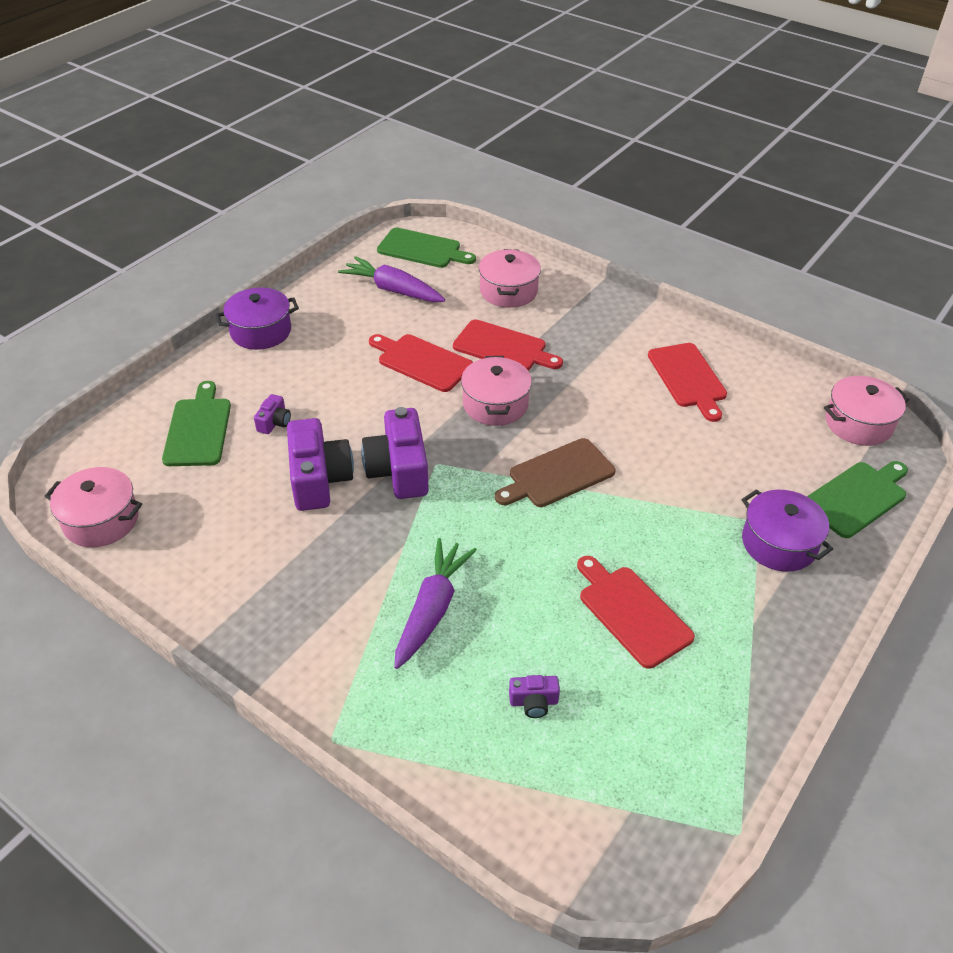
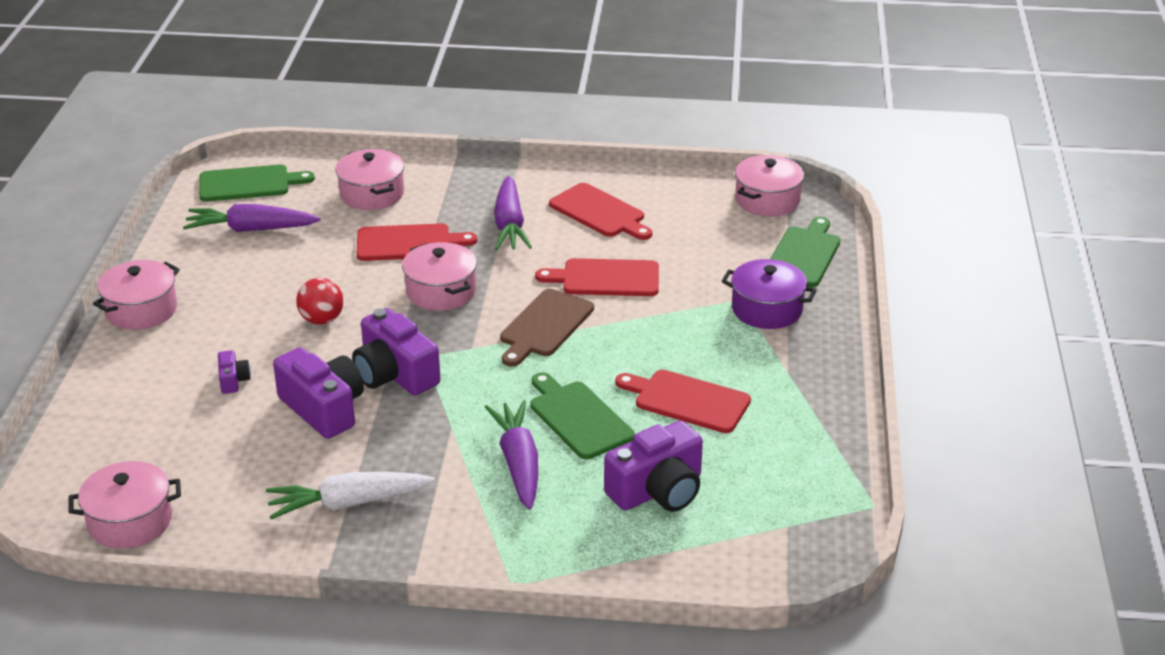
camera: 30 degrees left, 10 degrees down
(198, 429) = (157, 413): green cutting board -> green cutting board (578, 418)
(261, 331) = (141, 310): purple pot -> pink pot
(266, 582) = (348, 503): none -> white carrot
(382, 393) = (322, 320): none -> red ball
(422, 362) = (338, 281): red cutting board -> red cutting board (606, 278)
(533, 702) = (658, 490): purple camera -> purple camera, size x2.13
(600, 361) = (509, 225): none -> purple carrot

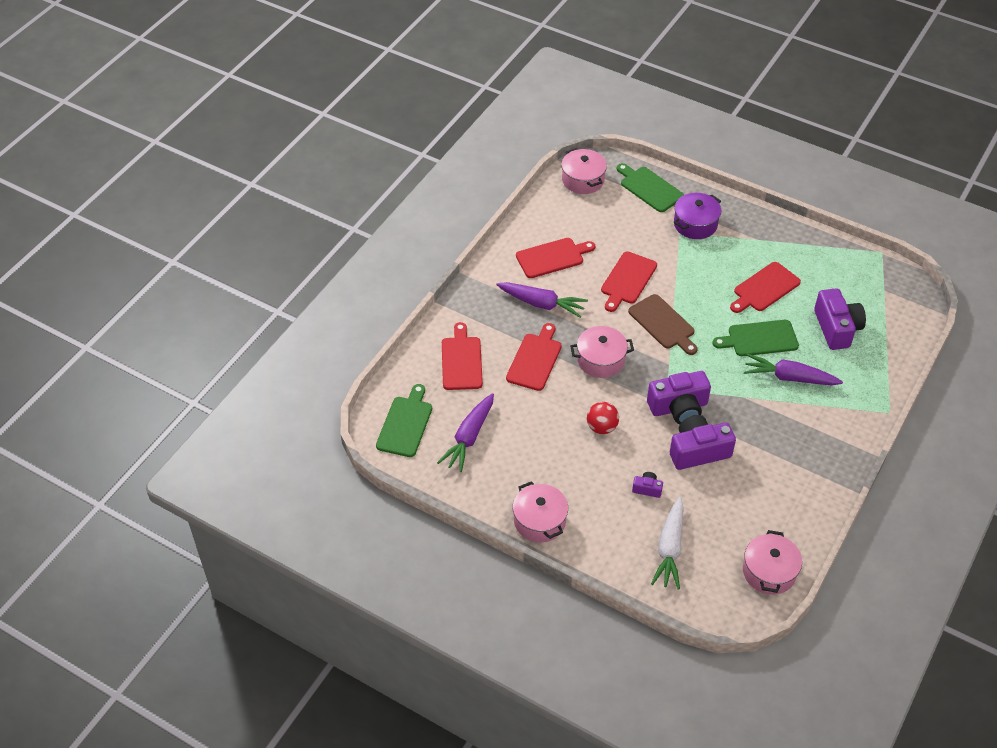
camera: 65 degrees left, 15 degrees up
(348, 503) = (794, 463): white carrot -> white carrot (669, 549)
(372, 194) = (461, 361): pink pot -> red cutting board

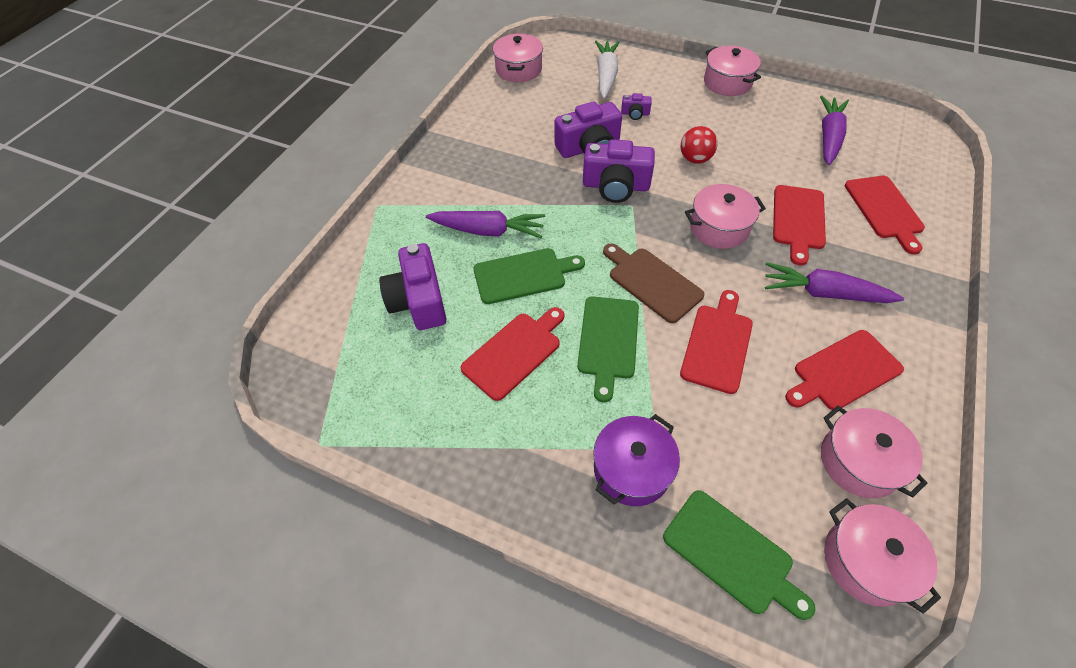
camera: 175 degrees right, 5 degrees up
(405, 424) = (902, 142): green cutting board -> green cutting board (608, 341)
(566, 216) = (859, 461): none -> pink pot
(678, 407) = (616, 186): purple camera -> purple camera turned 150 degrees counterclockwise

